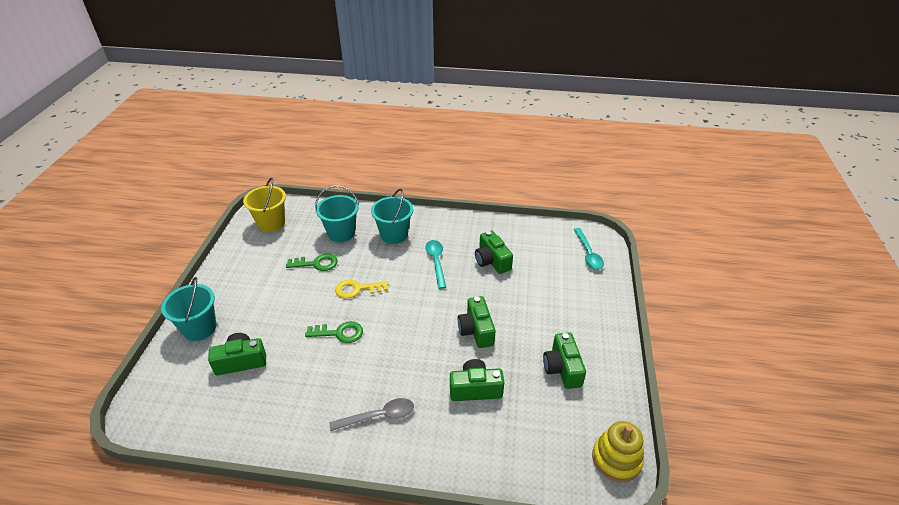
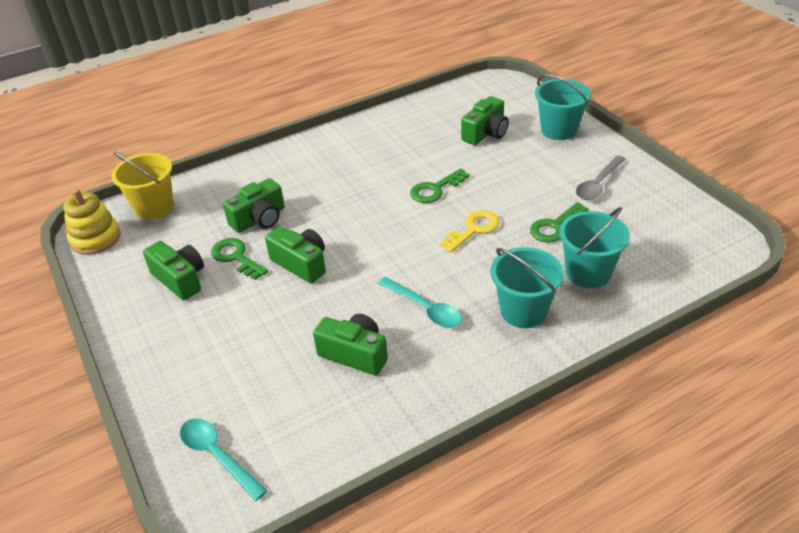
camera: 145 degrees right, 0 degrees up
(271, 223) = (684, 234): yellow bucket -> yellow bucket (154, 207)
(378, 416) = (327, 163): grey spoon -> grey spoon (598, 184)
(514, 363) = (236, 257): none -> green key

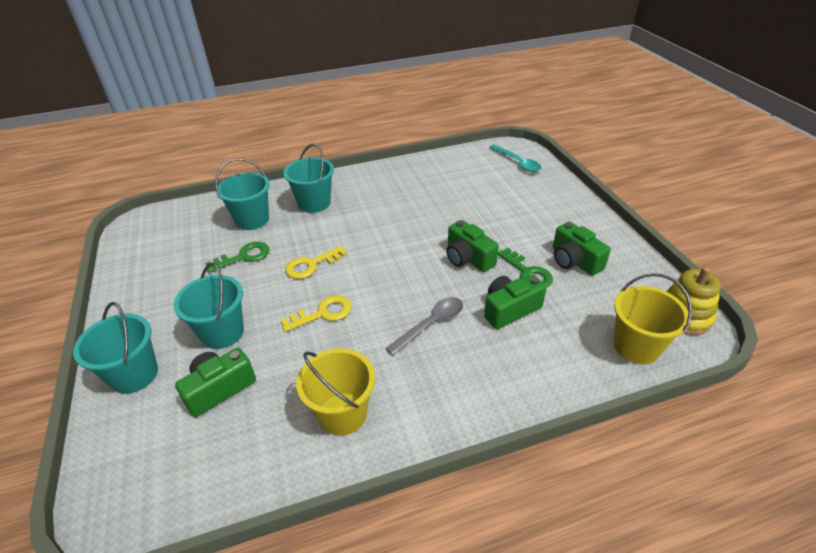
camera: 170 degrees left, 0 degrees up
(355, 354) = (434, 195): green camera -> none
(387, 135) = (342, 414): none -> yellow bucket
(425, 308) = (379, 213): turquoise spoon -> none
(435, 189) = (323, 313): green key -> yellow key
(515, 163) = (222, 332): none -> turquoise bucket
(598, 184) = (170, 291): grey spoon -> grey spoon (431, 324)

